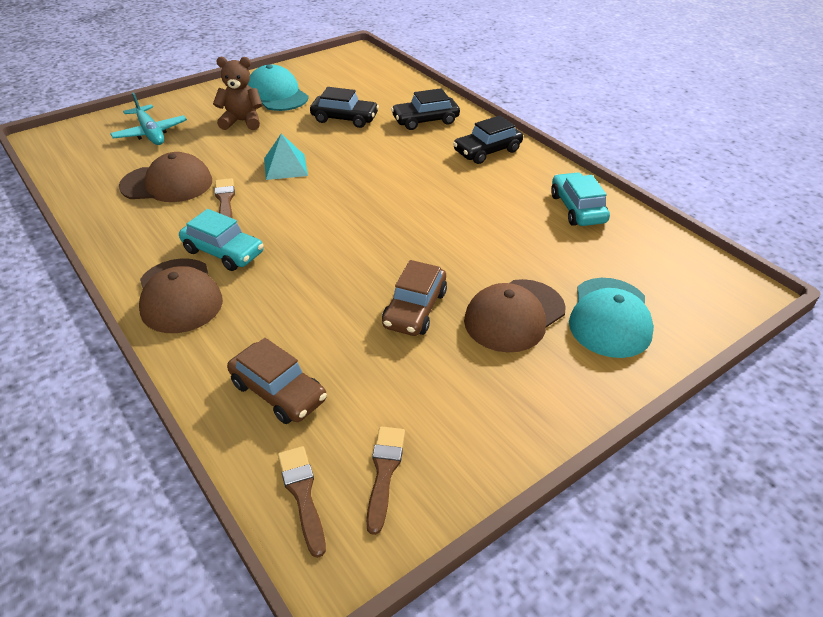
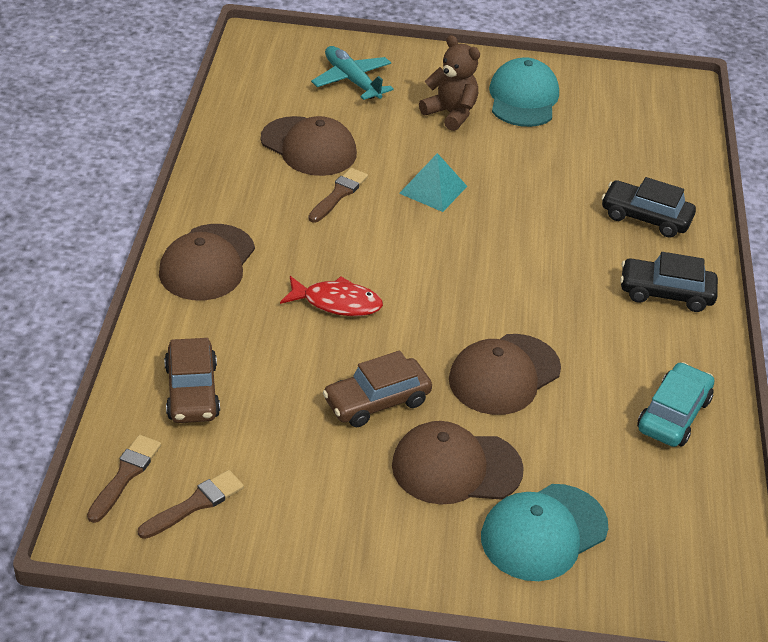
camera: 40 degrees right, 0 degrees up
(150, 133) = (352, 81): turquoise plane -> turquoise plane turned 135 degrees clockwise
(223, 252) = (282, 244): turquoise car -> none
(309, 265) = (337, 303): none -> red fish
(344, 118) = (559, 166): black car -> none
(466, 244) = (504, 375): none -> brown cap

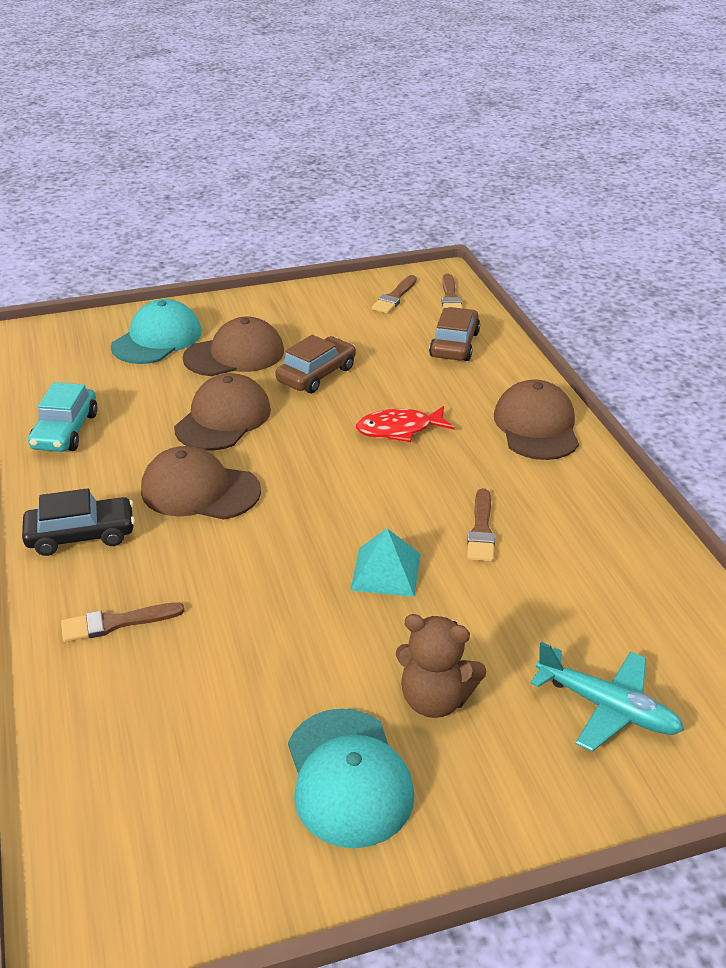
camera: 160 degrees right, 5 degrees down
(192, 392) = (454, 344): brown car -> brown car turned 45 degrees clockwise
(309, 147) = (563, 576): brown cap -> brown cap (200, 490)
(645, 217) = (116, 623): black car -> brown brush

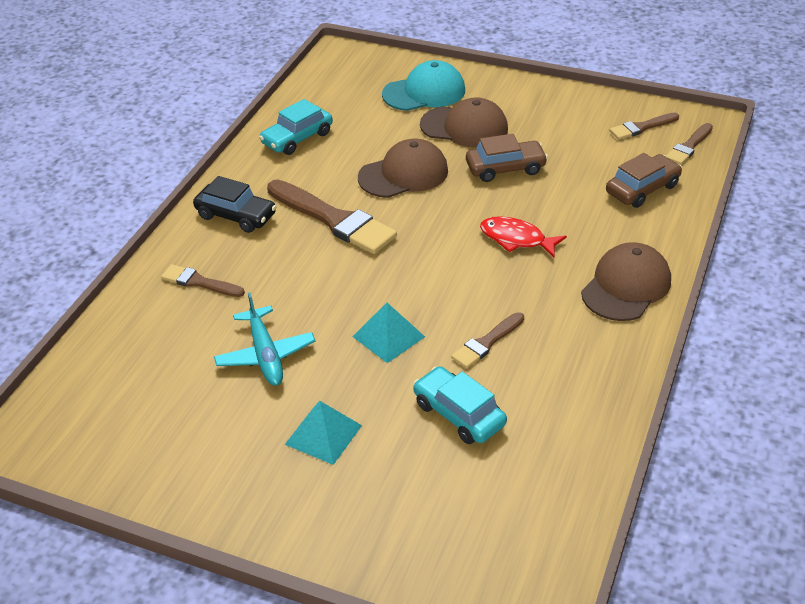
camera: 40 degrees right, 5 degrees up
(200, 490) = (334, 220): brown cap -> brown brush
(348, 777) = (224, 448): turquoise cap -> none
(435, 699) = (323, 435): brown teddy bear -> turquoise pyramid
(534, 605) = (459, 414): none -> turquoise car
(606, 707) = (424, 506): turquoise plane -> turquoise plane (265, 354)

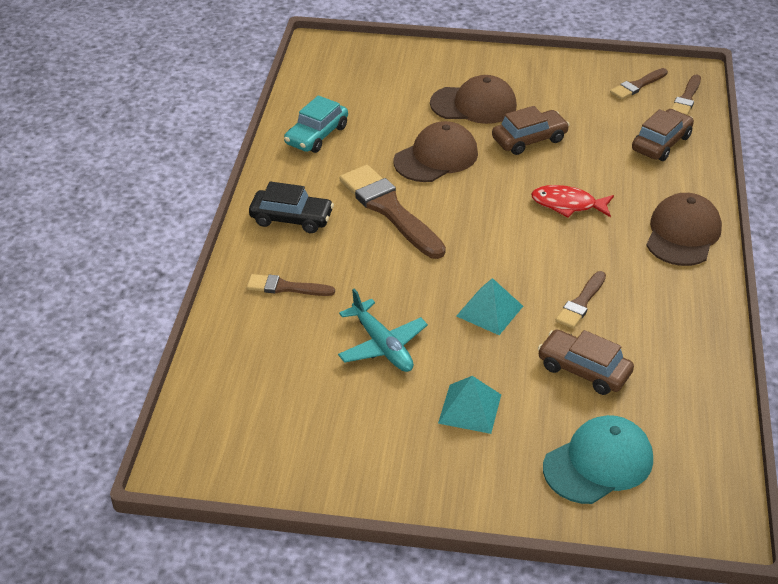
camera: 15 degrees left, 0 degrees up
(334, 220) = (389, 209): brown brush -> brown brush turned 150 degrees counterclockwise
(424, 92) = (420, 75): turquoise cap -> turquoise cap (598, 463)
(459, 414) = (583, 370): turquoise car -> brown car

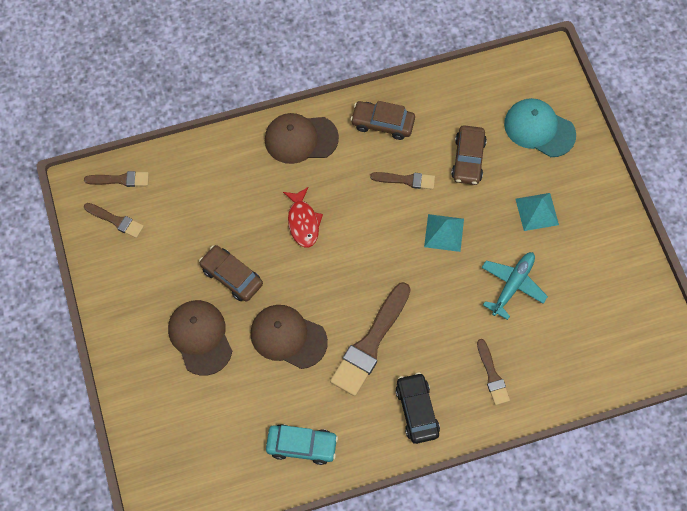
camera: 115 degrees left, 25 degrees up
(661, 143) = (193, 181): brown car -> brown car (382, 123)

